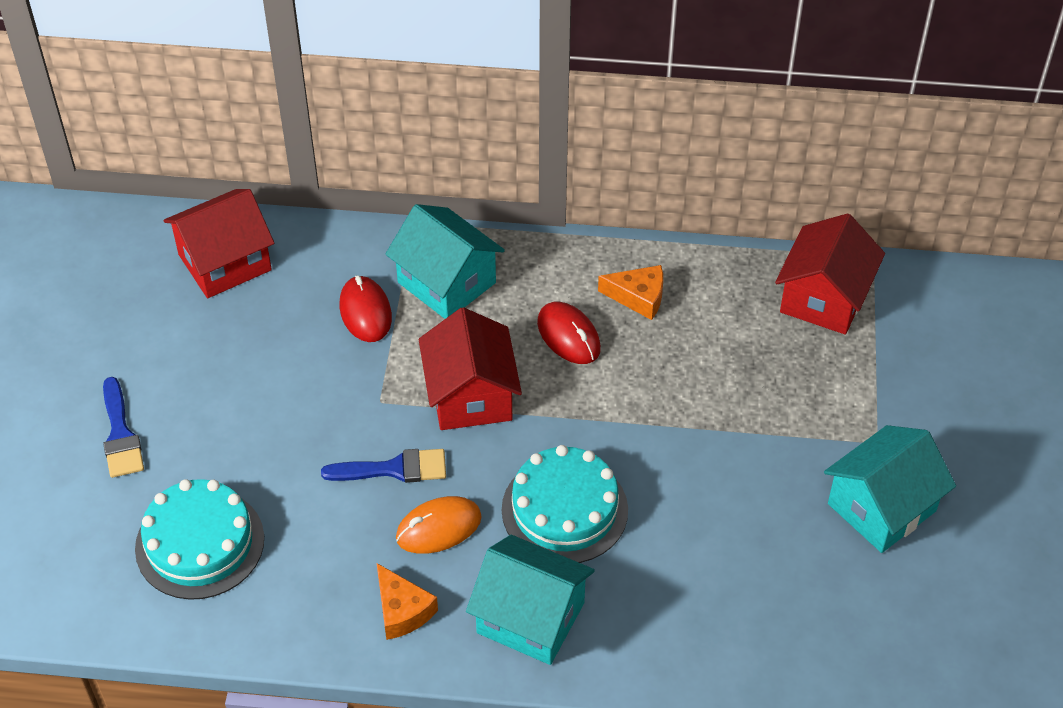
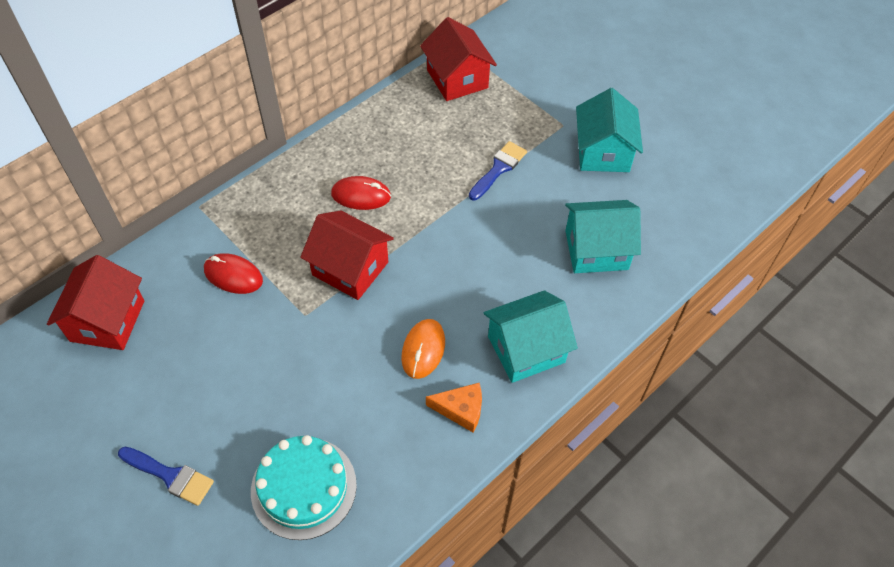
camera: 50 degrees left, 5 degrees up
(394, 469) = (360, 342): blue brush -> blue brush (498, 169)
(446, 282) = (260, 222): turquoise house -> turquoise house (596, 250)
(564, 509) = (472, 281): turquoise cake -> none
(638, 297) = (370, 148): orange cheese -> none

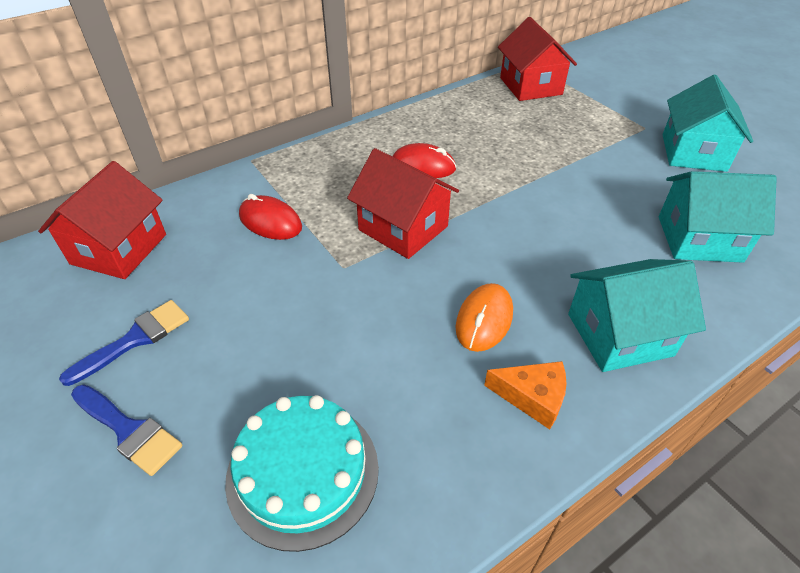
camera: 10 degrees right, 10 degrees down
(498, 169) = (576, 157): blue brush -> blue brush (135, 339)

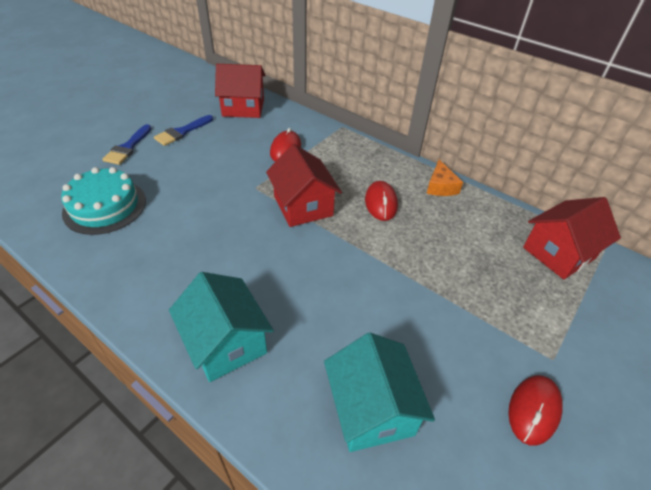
camera: 70 degrees right, 0 degrees up
(135, 339) = (182, 132): blue brush -> blue brush turned 105 degrees clockwise
(403, 228) = (303, 206): red house -> red house turned 45 degrees counterclockwise
(484, 320) = (224, 261): orange mouse -> none
(532, 397) = (160, 294): orange cheese -> orange cheese (440, 186)
(693, 152) = (533, 410): turquoise house -> red mouse

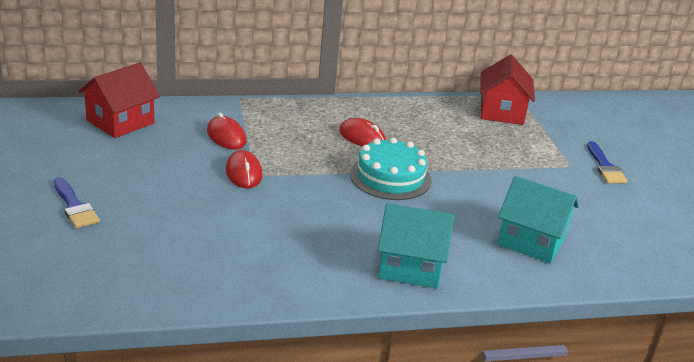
camera: 50 degrees left, 15 degrees down
(105, 206) = (156, 255): turquoise cake -> turquoise cake (390, 177)
(182, 132) = (102, 168): blue brush -> blue brush (605, 167)
(303, 206) = (314, 167): red house -> none
(440, 186) = (381, 107): orange cheese -> none
(533, 410) = (593, 193): red mouse -> red mouse (243, 173)

